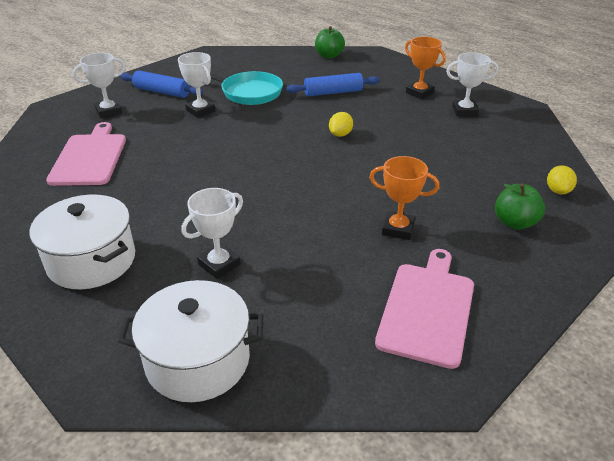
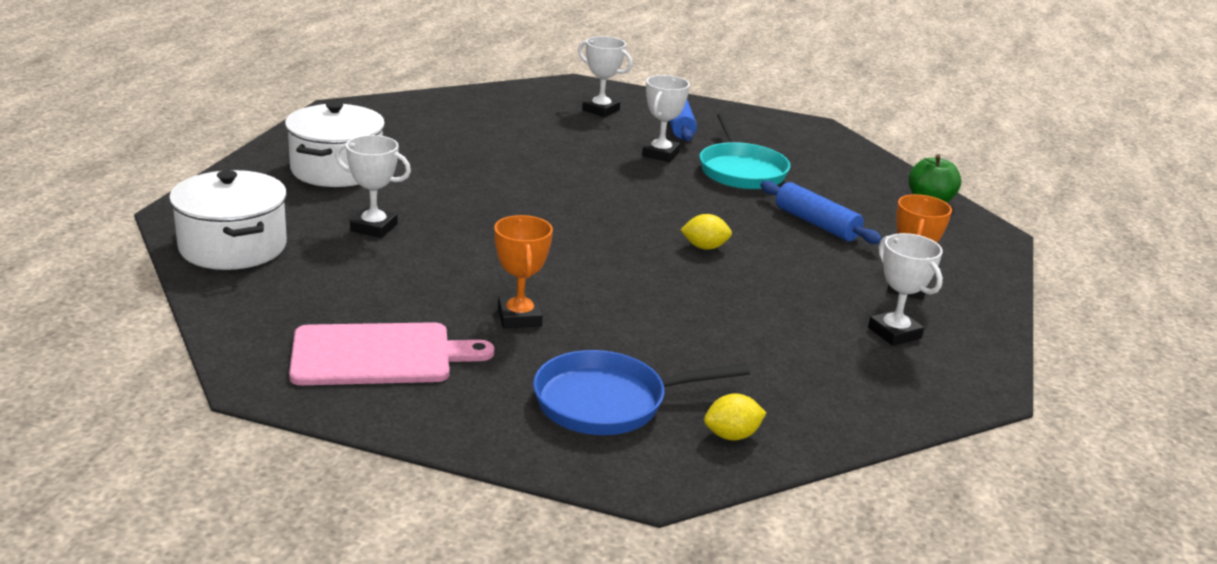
camera: 60 degrees right, 10 degrees down
(89, 157) = (501, 125): pink cutting board -> none
(514, 223) = (608, 402): green apple -> blue pan

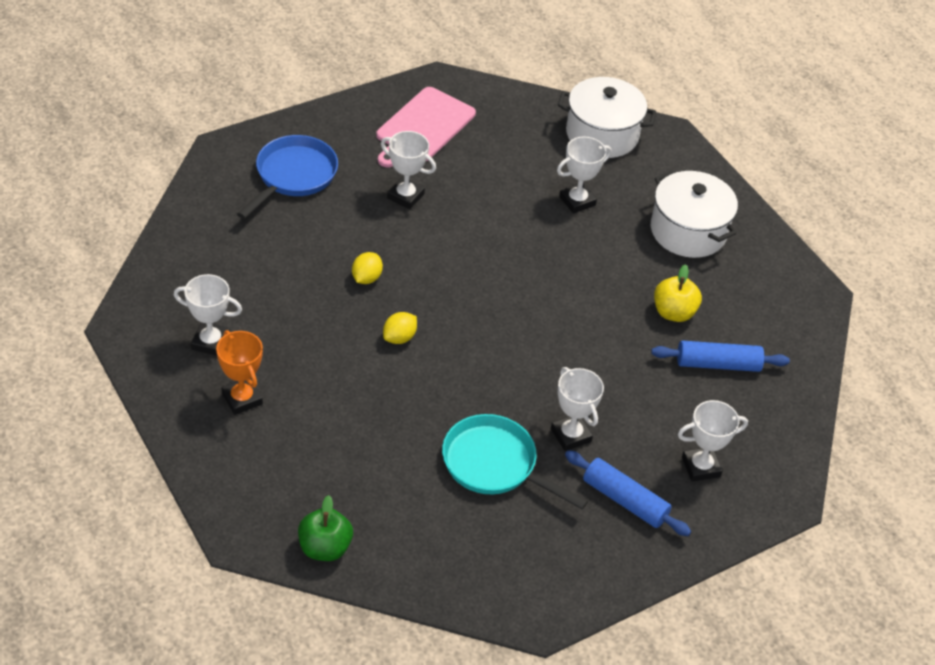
camera: 130 degrees right, 20 degrees up
(459, 151) = (673, 312): none -> yellow apple
(519, 317) = (405, 196): orange trophy -> white trophy
(732, 435) = (217, 198): yellow lemon -> yellow lemon (366, 278)
(816, 224) = (367, 432): blue rolling pin -> blue rolling pin (717, 364)

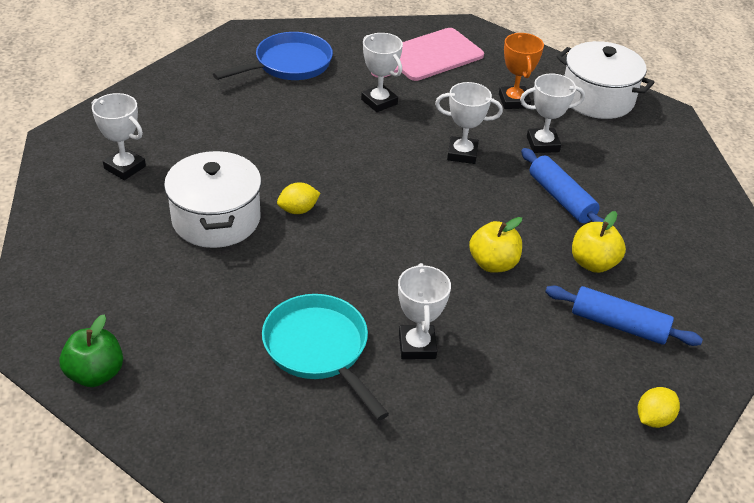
camera: 25 degrees right, 5 degrees down
(242, 399) = (117, 219): orange trophy -> orange trophy (514, 101)
(366, 278) = (300, 154): yellow lemon -> yellow lemon (653, 418)
(593, 339) = (493, 263): none -> yellow apple
(625, 500) = (440, 430): blue rolling pin -> blue rolling pin (561, 198)
(688, 231) = (646, 196): white pot -> white pot (216, 219)
(701, 467) = (547, 422): white trophy -> white trophy (462, 153)

